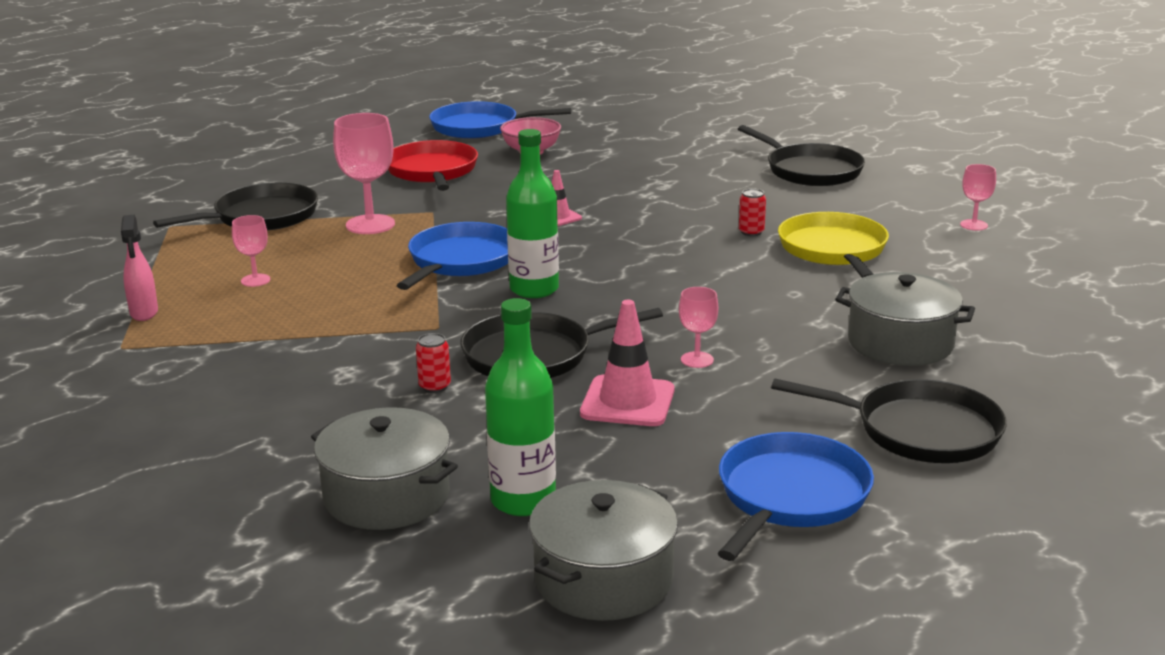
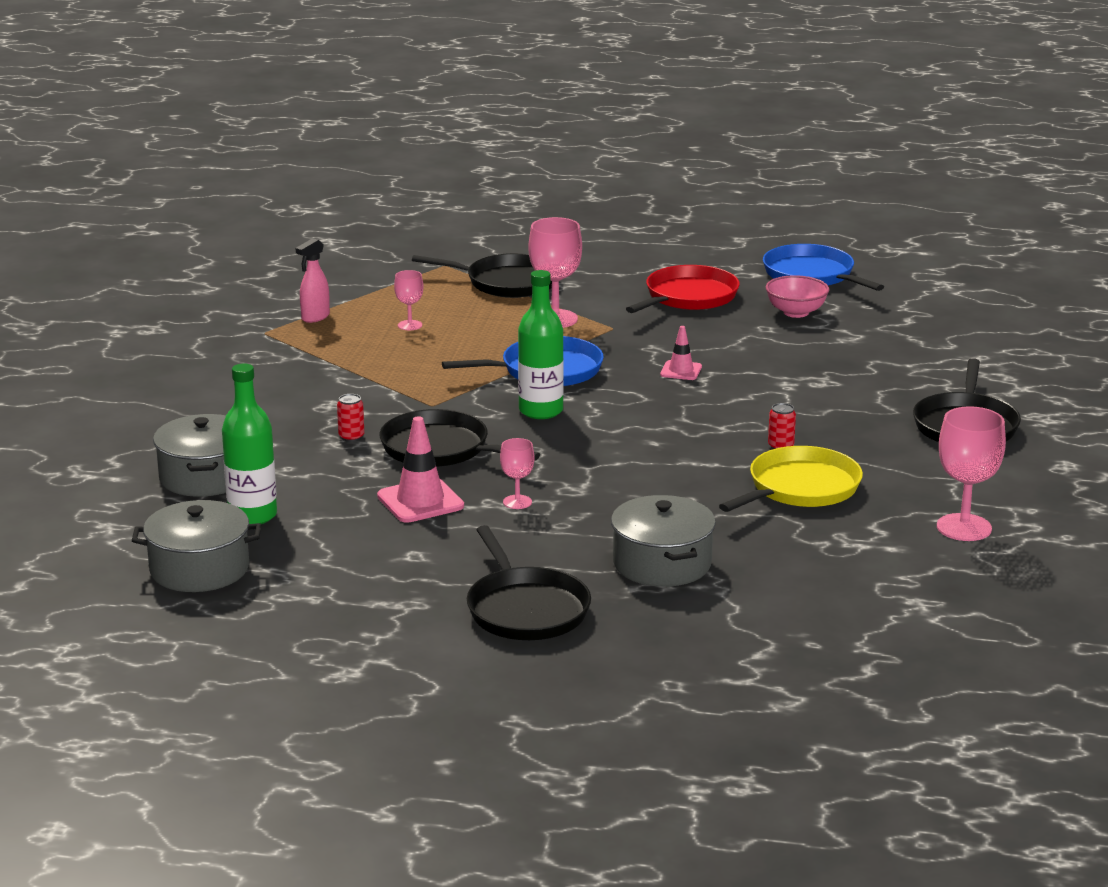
camera: 50 degrees right, 0 degrees up
(790, 496) = (370, 592): blue pan -> none
(973, 225) = (964, 527): pink goblet -> pink goblet, size x1.84

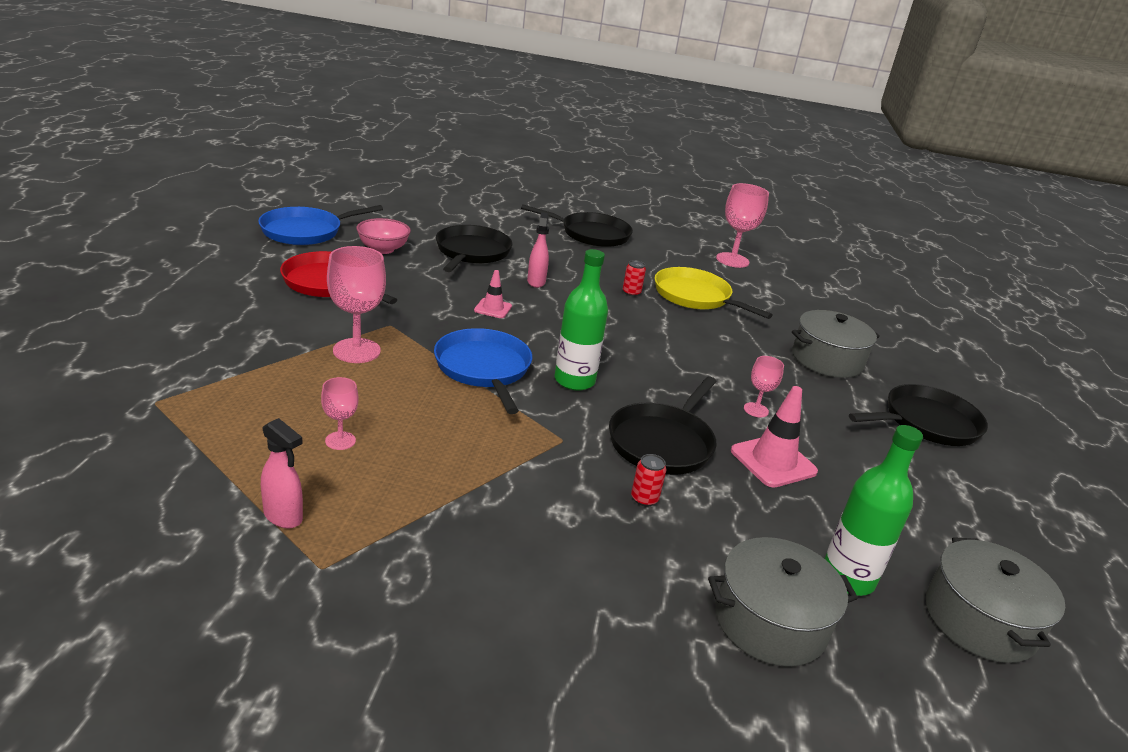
camera: 95 degrees left, 5 degrees up
(507, 283) = (239, 367): black pan -> black pan (471, 252)
(770, 391) = (536, 282): none -> pink spray bottle

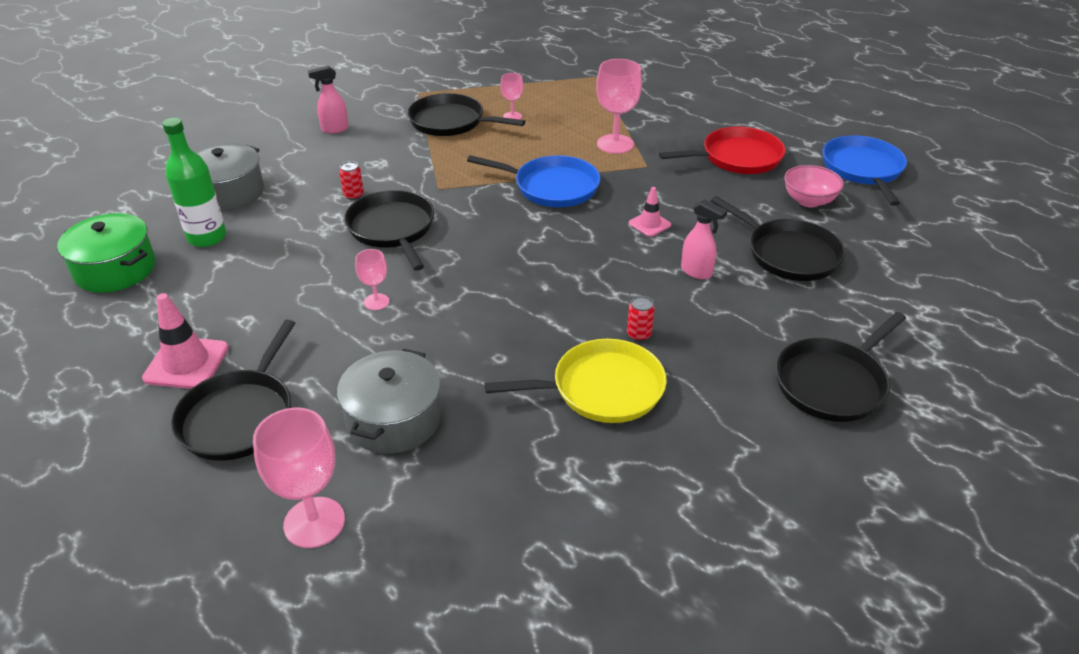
camera: 130 degrees right, 10 degrees up
(283, 517) = (463, 91): pink spray bottle -> pink spray bottle (334, 129)
(398, 491) = (450, 122): none -> black pan
(574, 381) = (502, 222): green bottle -> none
(732, 260) = (696, 512): pink goblet -> pink goblet (314, 522)
(773, 461) = (317, 271): pink traffic cone -> pink traffic cone (186, 363)
(979, 620) = (115, 269): grey pot -> green pot

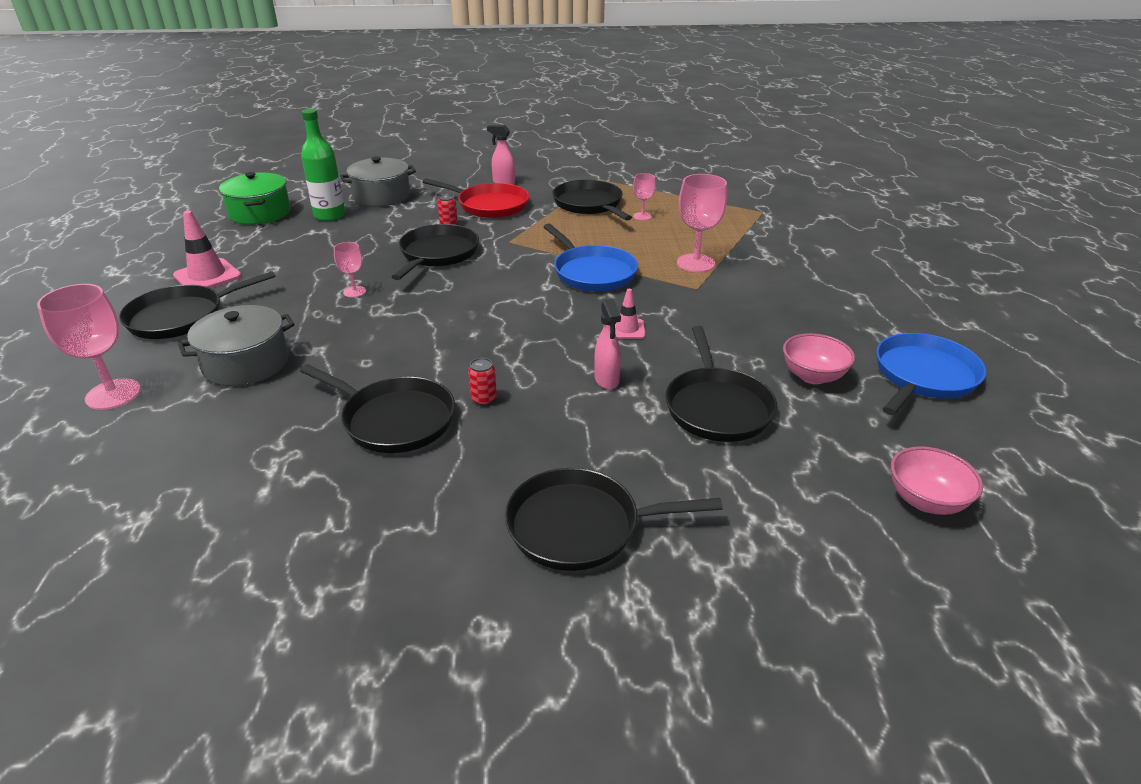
camera: 40 degrees right, 5 degrees down
(602, 388) = (394, 420): yellow pan -> black pan
(737, 157) = (796, 314): red pan -> red pan (490, 205)
(964, 253) = (926, 501): none -> pink bowl

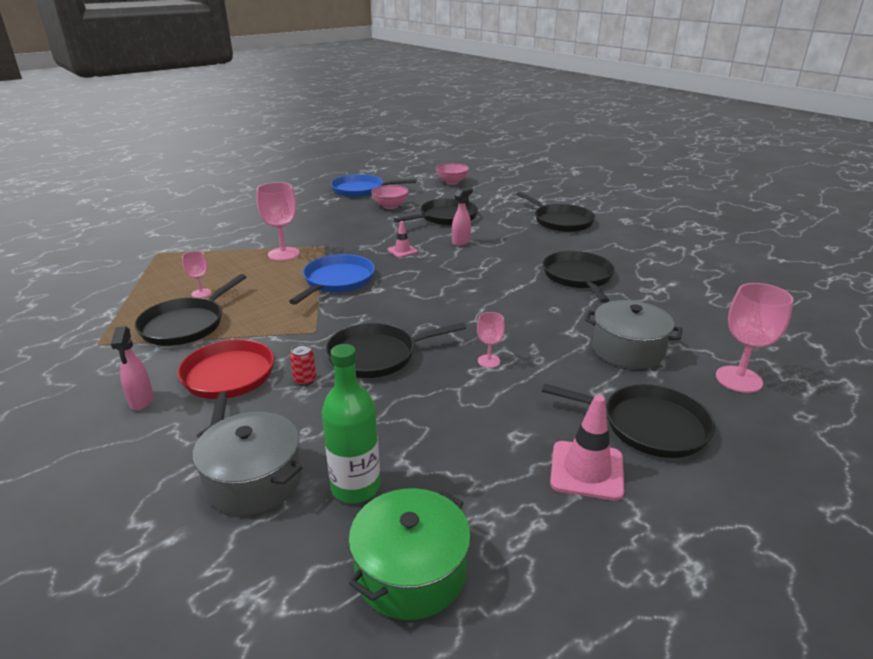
camera: 125 degrees left, 5 degrees down
(484, 399) = (525, 263): red can -> none

